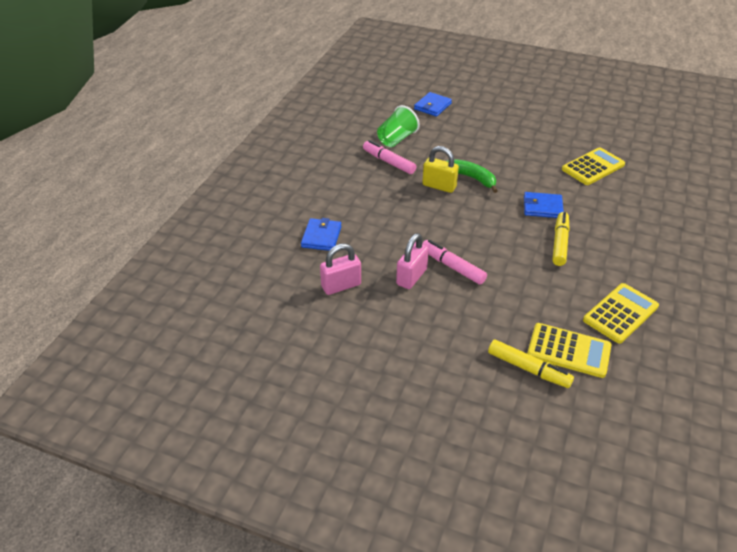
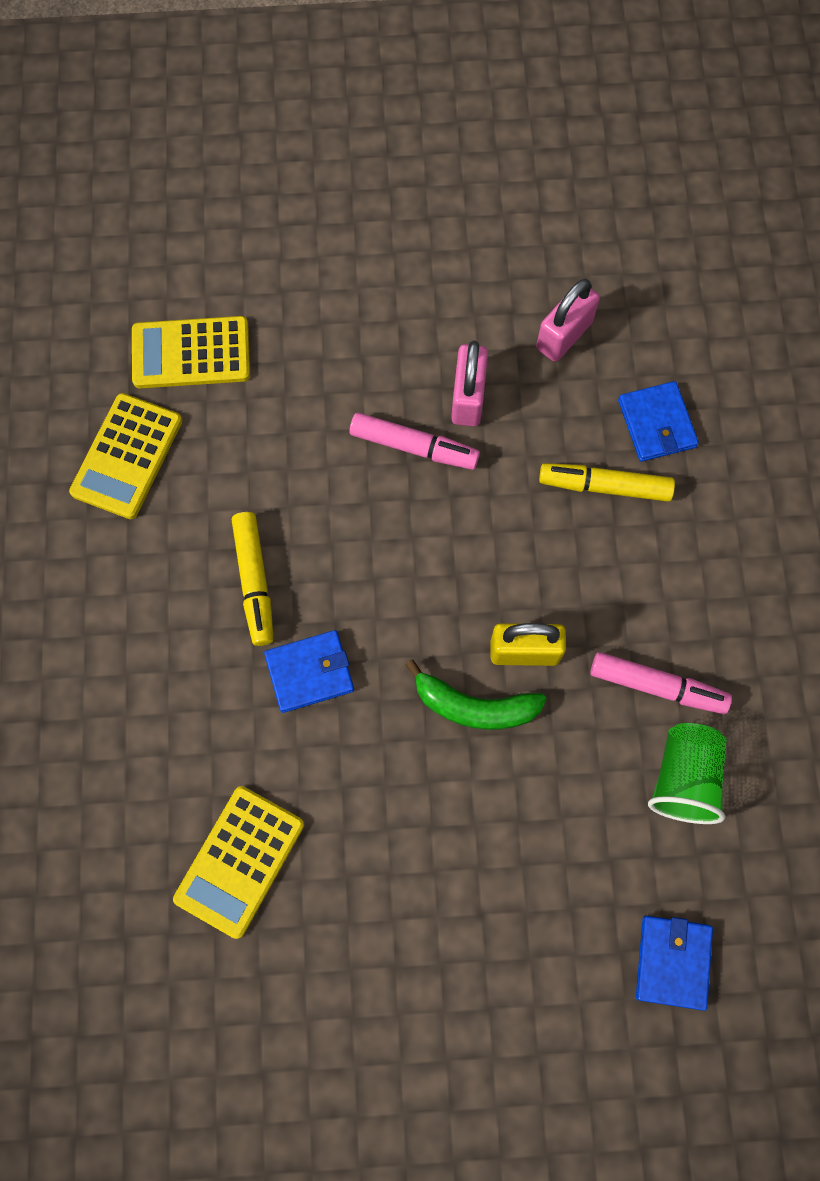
camera: 155 degrees right, 30 degrees up
(528, 369) = (239, 300): yellow marker -> yellow marker (604, 486)

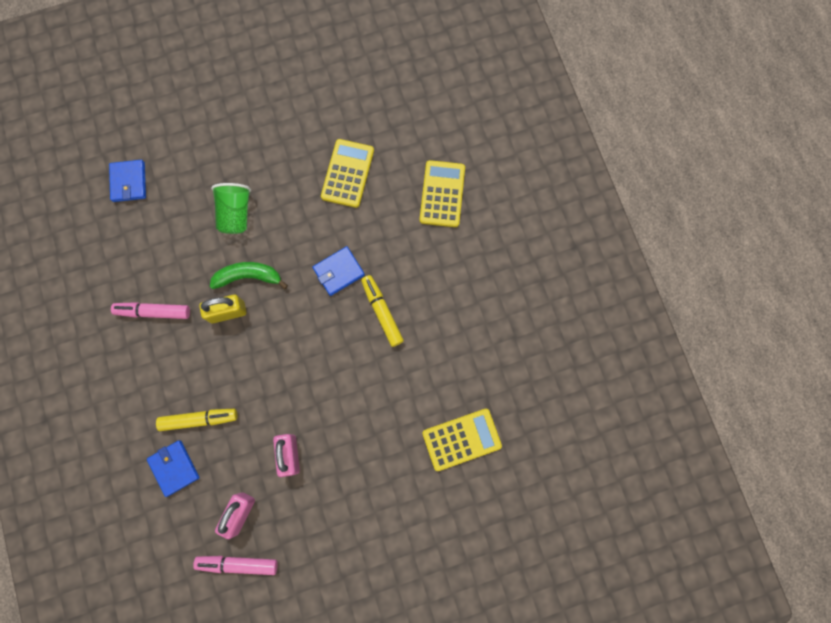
camera: 165 degrees right, 5 degrees up
(127, 456) = (476, 365): yellow calculator -> yellow calculator (442, 194)
(414, 447) = (314, 414): pink marker -> pink marker (238, 563)
(684, 778) = (133, 268): green cup -> green cup (235, 213)

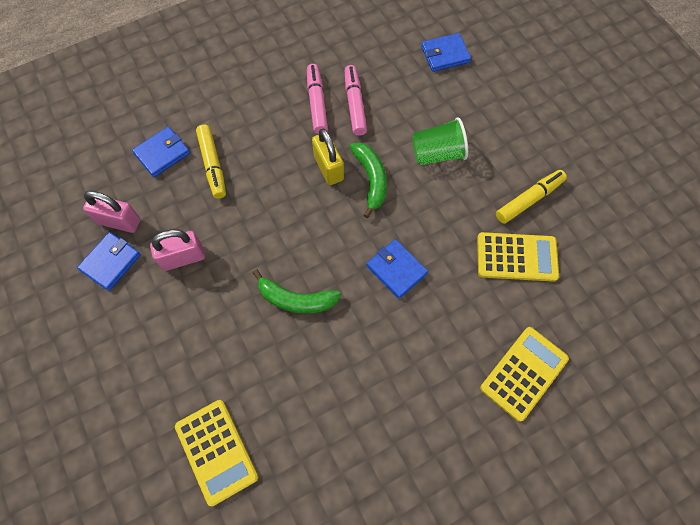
camera: 80 degrees right, 10 degrees down
(238, 563) = (68, 230): pink marker -> pink marker (355, 104)
(280, 522) = (111, 262): none -> blue wallet
(348, 359) = (296, 299): none -> green banana
(382, 312) = (358, 326): yellow marker -> yellow marker (529, 200)
(442, 194) = (524, 373): yellow calculator -> yellow calculator turned 45 degrees counterclockwise

